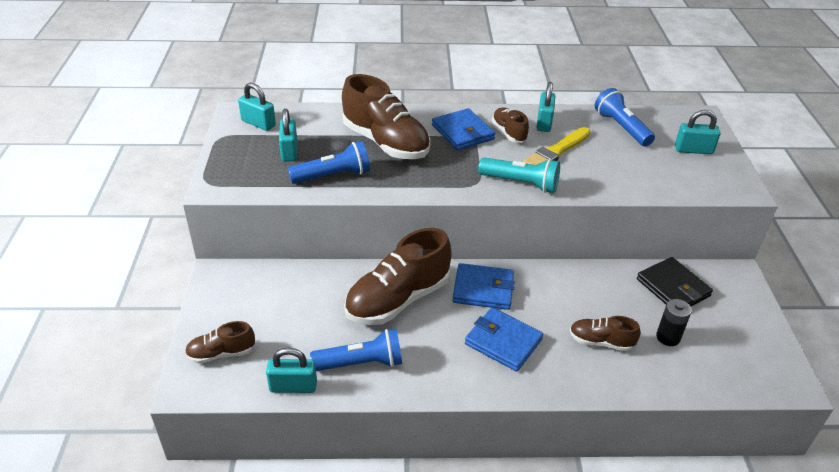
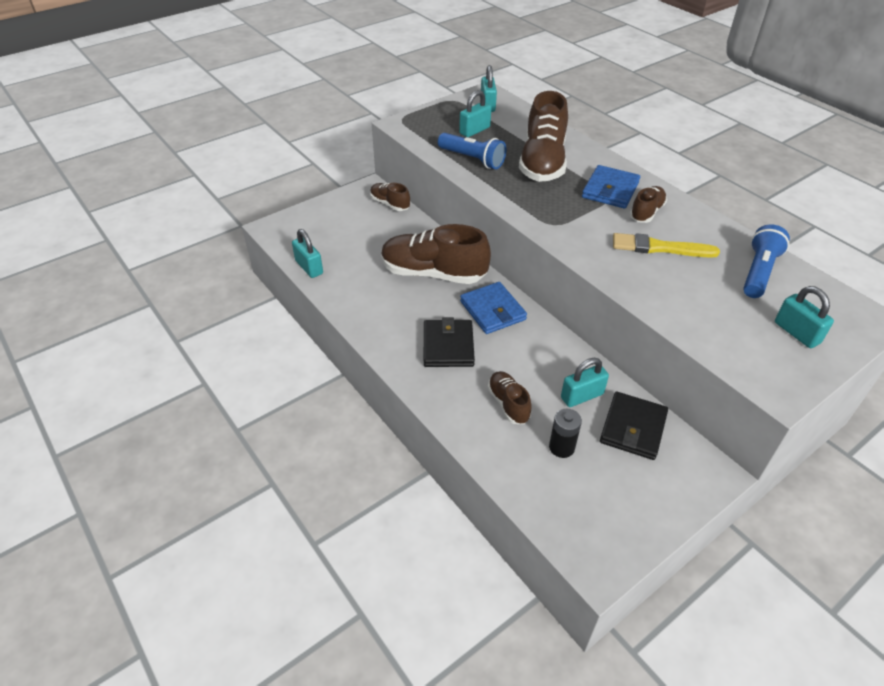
camera: 55 degrees right, 5 degrees up
(221, 353) = (308, 225): brown shoe -> brown shoe (390, 204)
(361, 363) = (357, 286): blue flashlight -> none
(503, 342) = (448, 346): blue wallet -> black wallet
(521, 183) = (585, 246): turquoise flashlight -> none
(544, 123) = (692, 224): turquoise padlock -> turquoise padlock (582, 396)

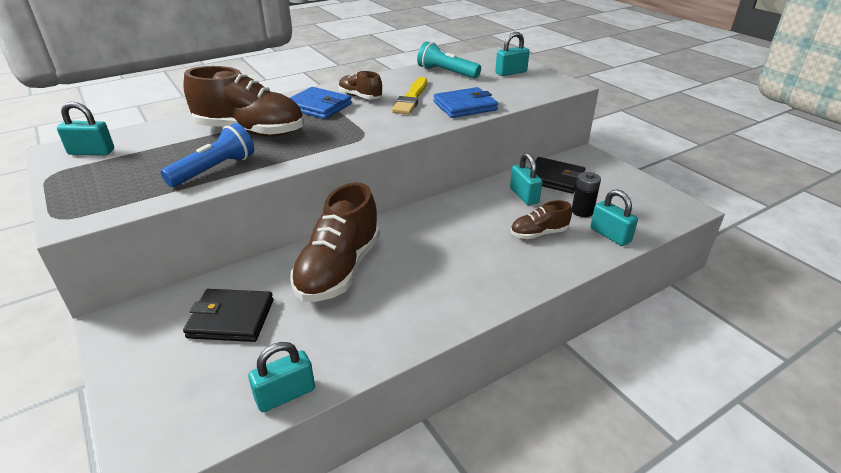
camera: 85 degrees left, 10 degrees down
(390, 204) = (170, 303): brown shoe -> none
(448, 346) = (462, 265): black wallet -> black wallet (231, 318)
(474, 130) = (147, 164): turquoise padlock -> turquoise padlock (610, 235)
(493, 310) = (411, 232): blue wallet -> blue wallet (465, 106)
(758, 272) = (446, 73): blue flashlight -> turquoise flashlight

